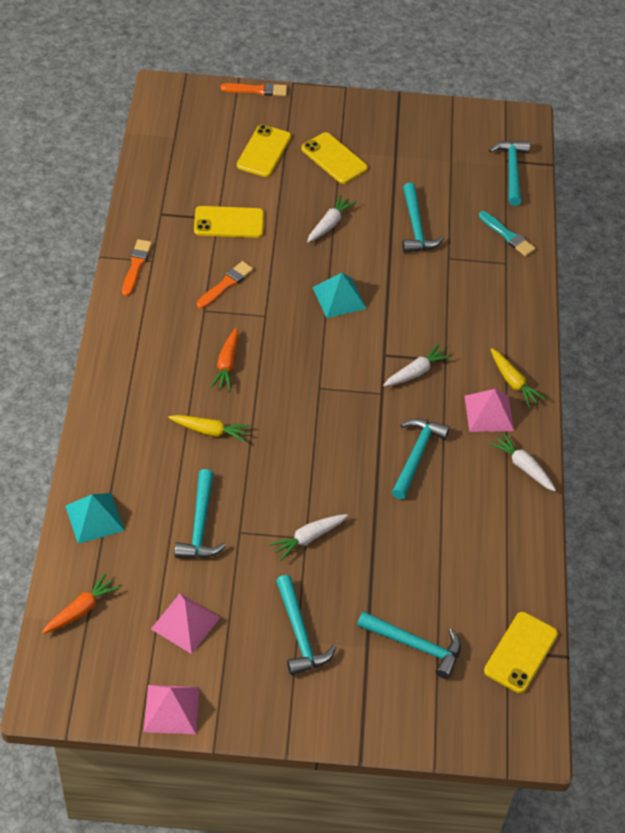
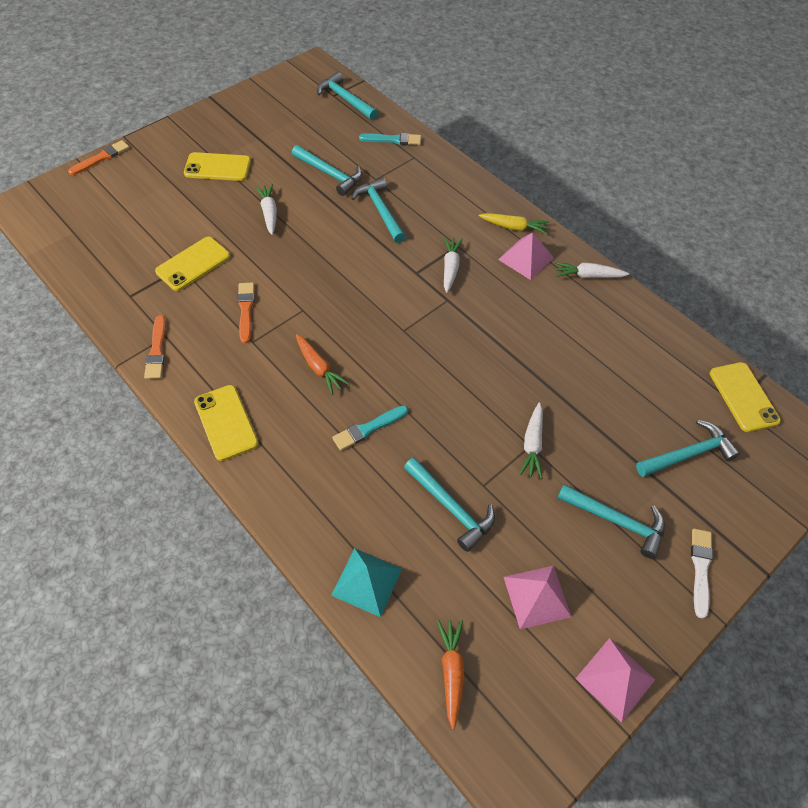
camera: 45 degrees left, 5 degrees up
(136, 266) = (157, 350): orange brush -> orange brush turned 150 degrees counterclockwise
(210, 431) = (368, 428): yellow carrot -> turquoise brush
(264, 151) = (159, 196): yellow phone -> yellow phone (226, 422)
(316, 713) = (700, 569): none -> white brush
(339, 298) = (338, 257): turquoise pyramid -> none
(416, 455) = (521, 323): turquoise hammer -> turquoise hammer (380, 210)

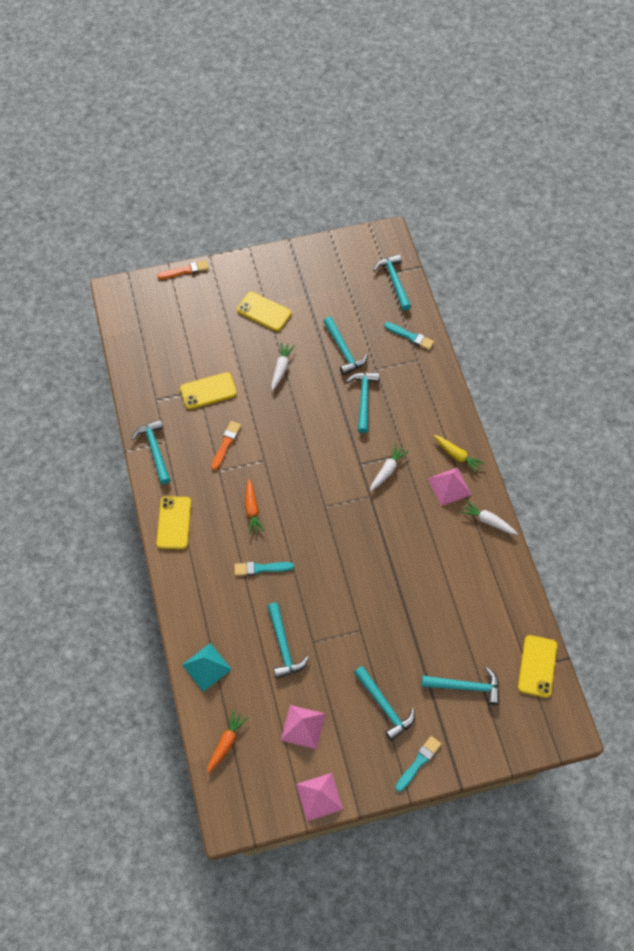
camera: 30 degrees right, 5 degrees up
(157, 350) = (155, 450): orange brush -> turquoise hammer
(532, 444) = (362, 629): white carrot -> none
(700, 569) = (418, 762): white brush -> turquoise brush

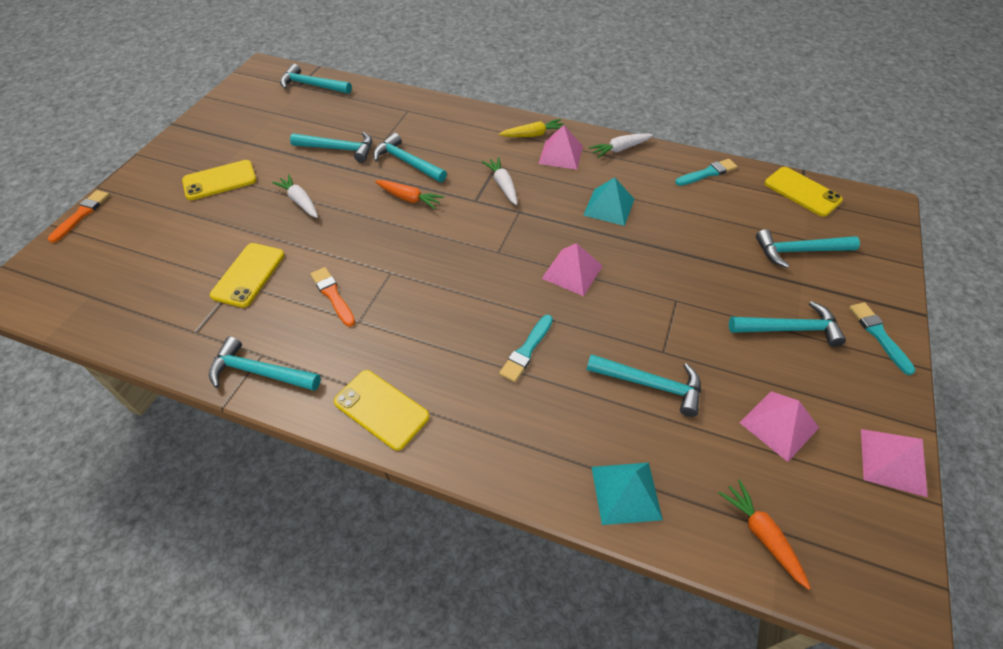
camera: 55 degrees left, 10 degrees down
(252, 510) = (442, 317): orange carrot -> orange carrot (409, 198)
(340, 558) = (572, 272): none -> pink pyramid
(410, 336) = (379, 103): turquoise brush -> turquoise brush (707, 173)
(418, 547) = (609, 207): none -> turquoise pyramid
(466, 686) = (799, 251): turquoise hammer -> turquoise hammer turned 135 degrees counterclockwise

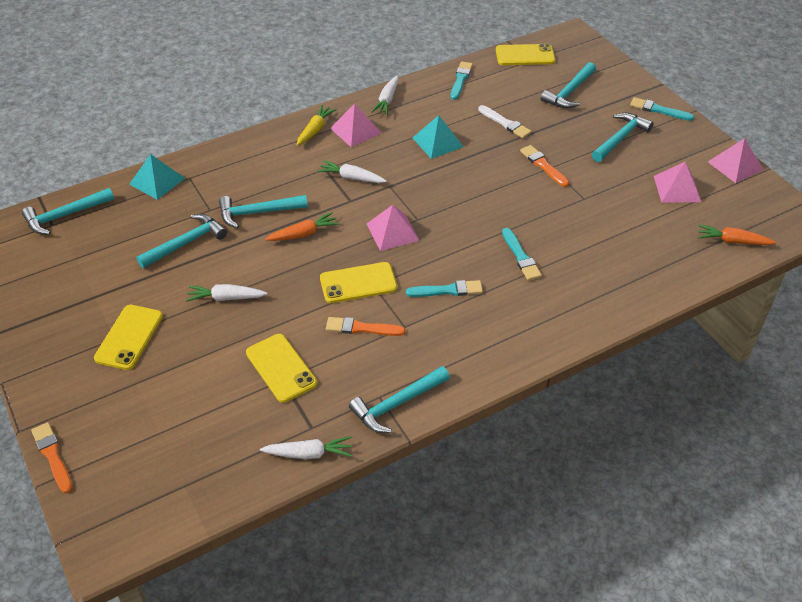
camera: 50 degrees left, 5 degrees down
(164, 348) = (309, 453): none -> white carrot
(381, 409) = (498, 353): yellow phone -> yellow phone (358, 283)
(429, 323) = (447, 290): none -> turquoise brush
(572, 272) = (477, 196): pink pyramid -> pink pyramid (392, 232)
(626, 492) = (663, 276): turquoise pyramid -> turquoise pyramid (157, 181)
(650, 384) = (602, 219): turquoise hammer -> none
(670, 293) = (543, 165): none -> orange brush
(691, 233) = (505, 123): none -> white brush

